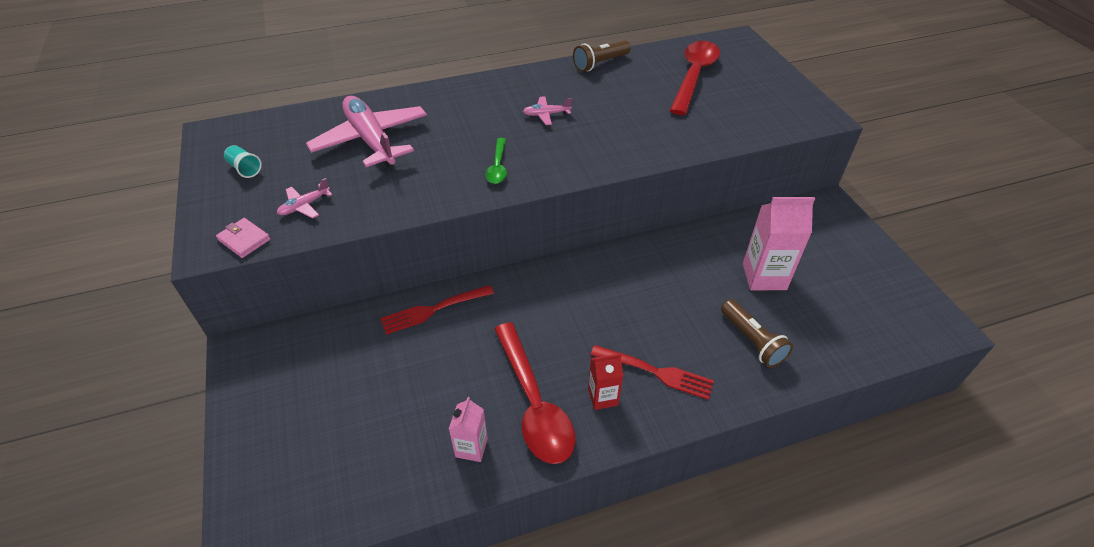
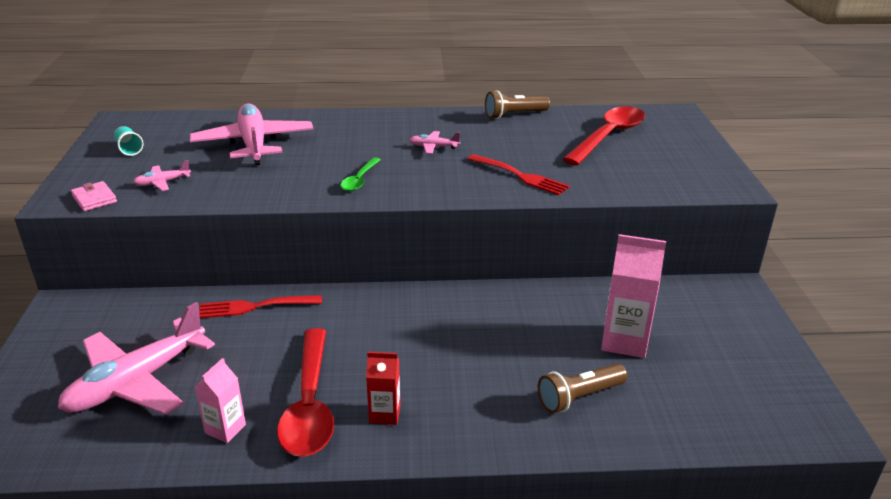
camera: 15 degrees right, 15 degrees down
(363, 418) = (137, 381): none -> pink plane
(655, 372) = (453, 403): red fork -> red fork (519, 176)
(752, 341) = (579, 397): brown flashlight -> brown flashlight turned 75 degrees clockwise

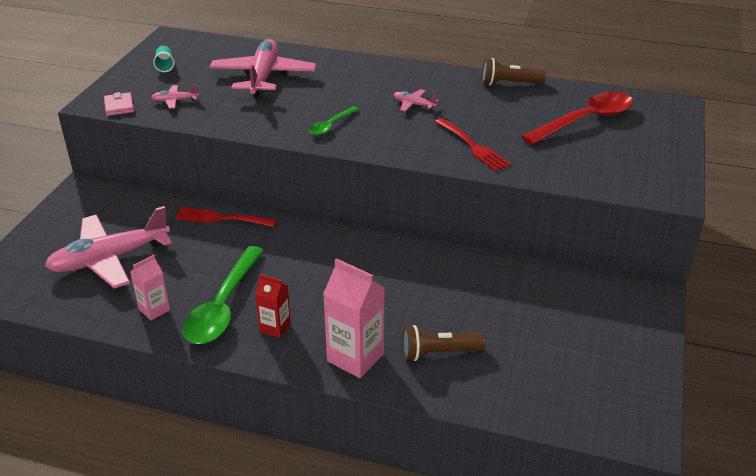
camera: 20 degrees right, 5 degrees up
(310, 404) = (223, 306): red spoon -> green spoon
(624, 341) = (510, 315): pink carton -> pink carton (355, 357)

